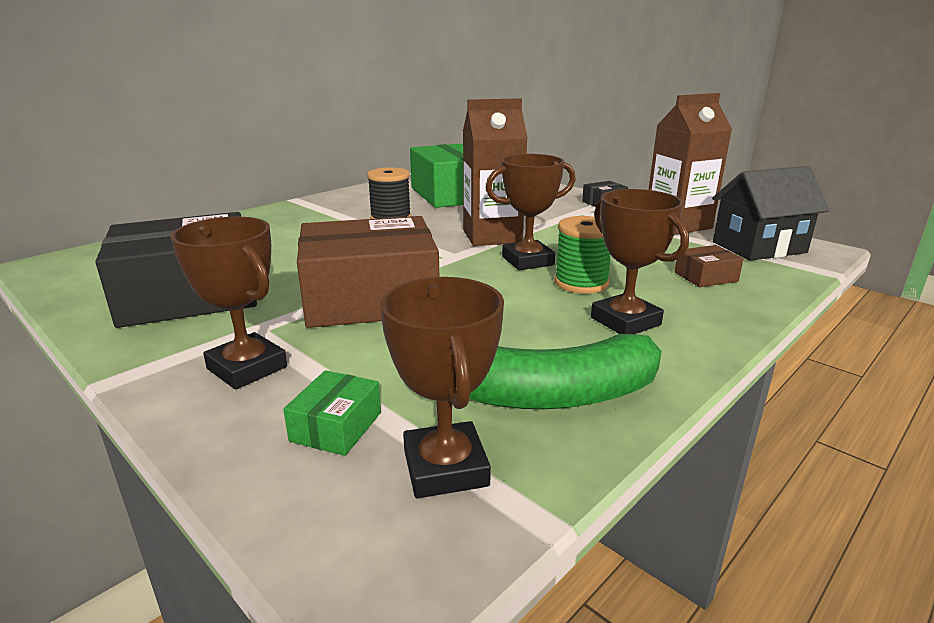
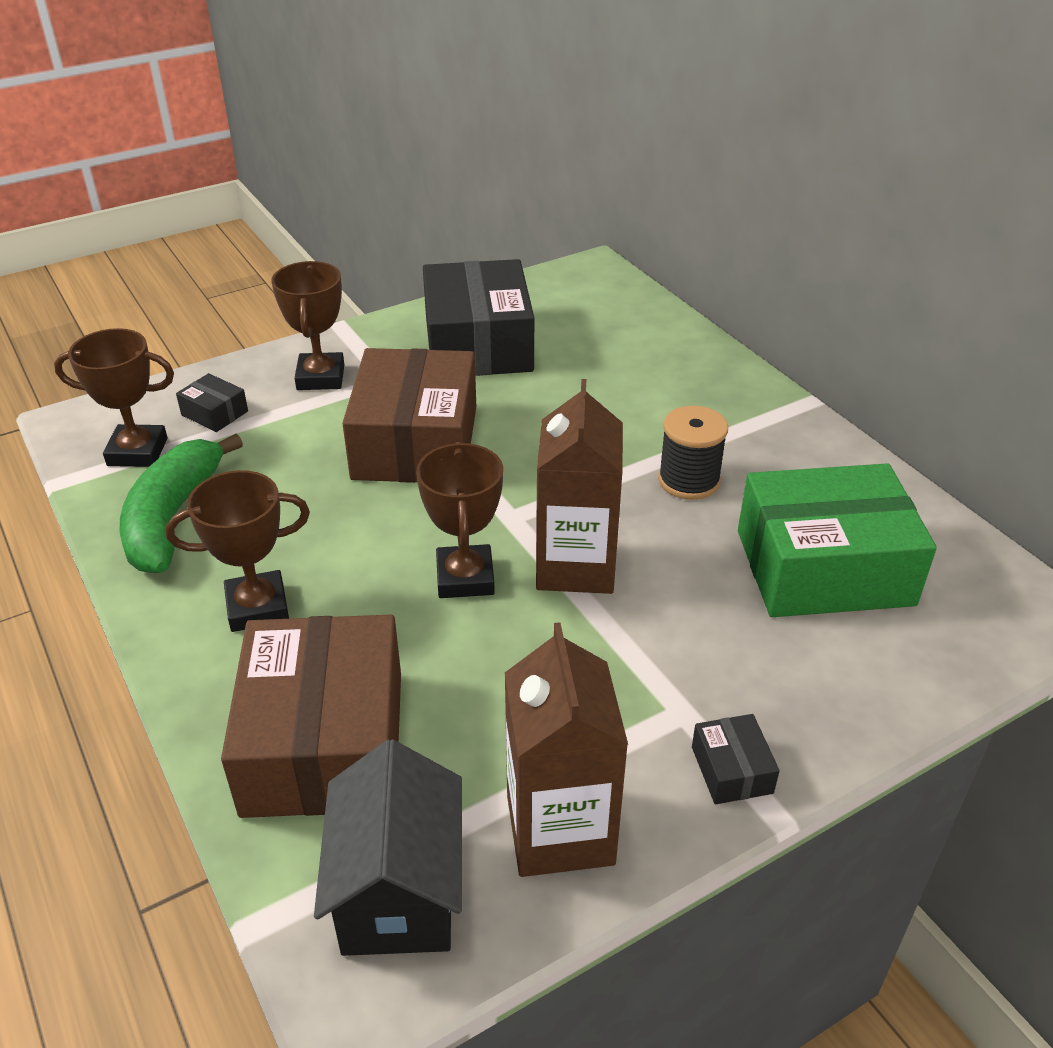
camera: 105 degrees right, 15 degrees up
(247, 368) = (320, 377): brown trophy -> brown trophy turned 60 degrees counterclockwise
(336, 426) = (215, 413): green box -> black box
(581, 283) = (372, 605): green spool -> none
(705, 277) = (324, 742): brown box -> brown box, size x2.46

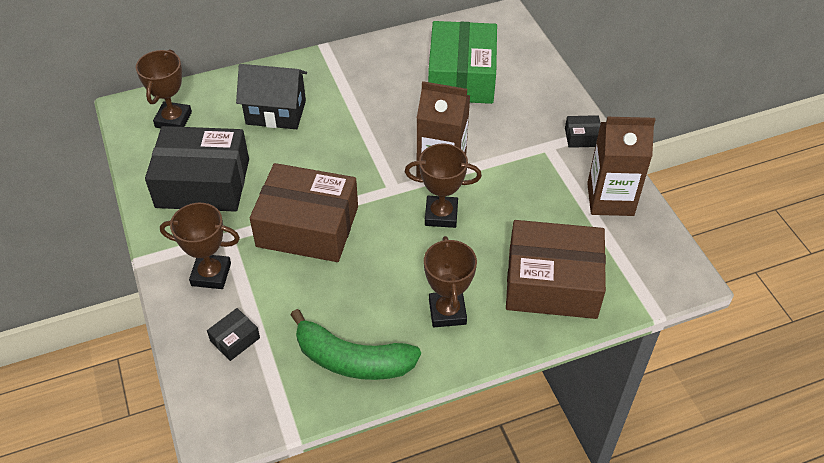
camera: 80 degrees left, 10 degrees up
(137, 452) = (269, 386): brown trophy -> brown trophy (173, 120)
(398, 891) = (639, 258): black house -> black house (276, 112)
(689, 480) = (381, 110): black spool -> none

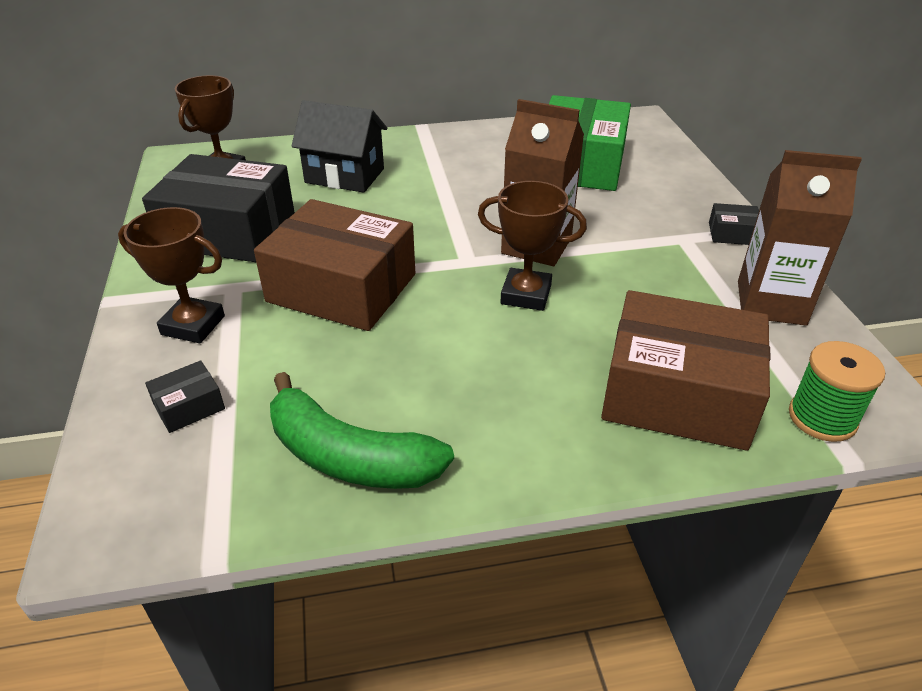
camera: 10 degrees right, 10 degrees down
(447, 312) = (510, 411): brown trophy -> none
(642, 288) = (822, 418): none -> green spool

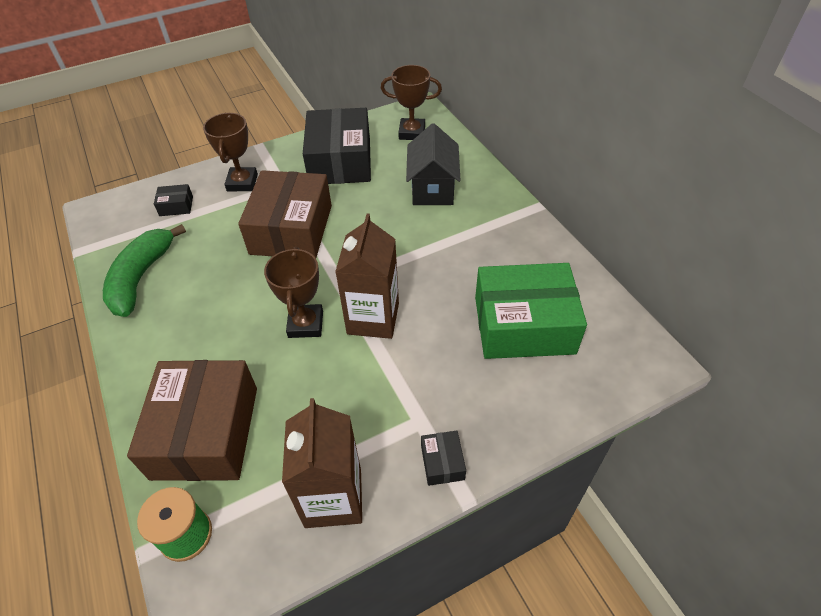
camera: 75 degrees right, 10 degrees up
(189, 406) = (176, 206): black box -> black box turned 45 degrees counterclockwise

